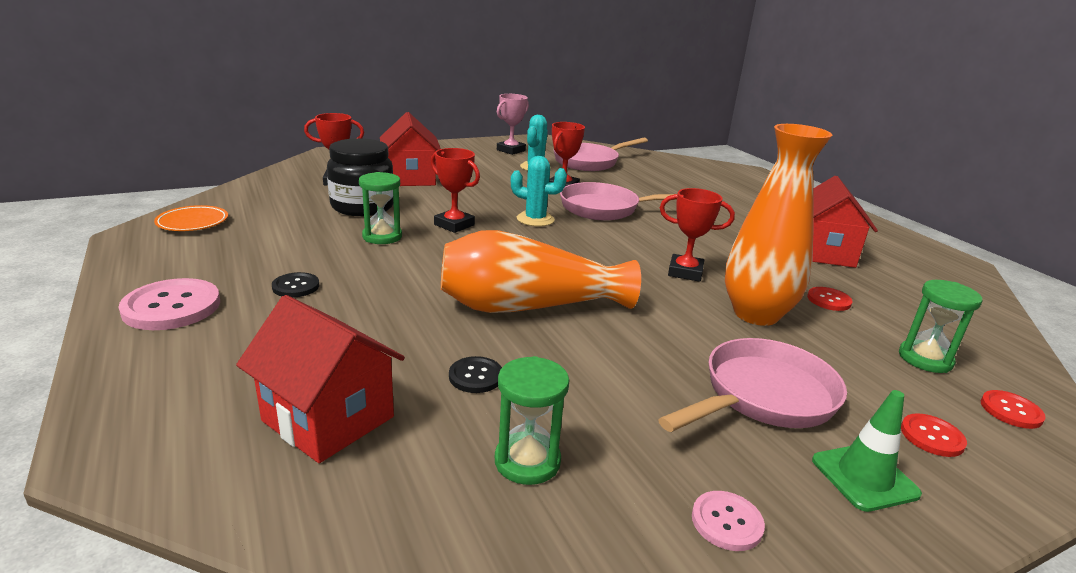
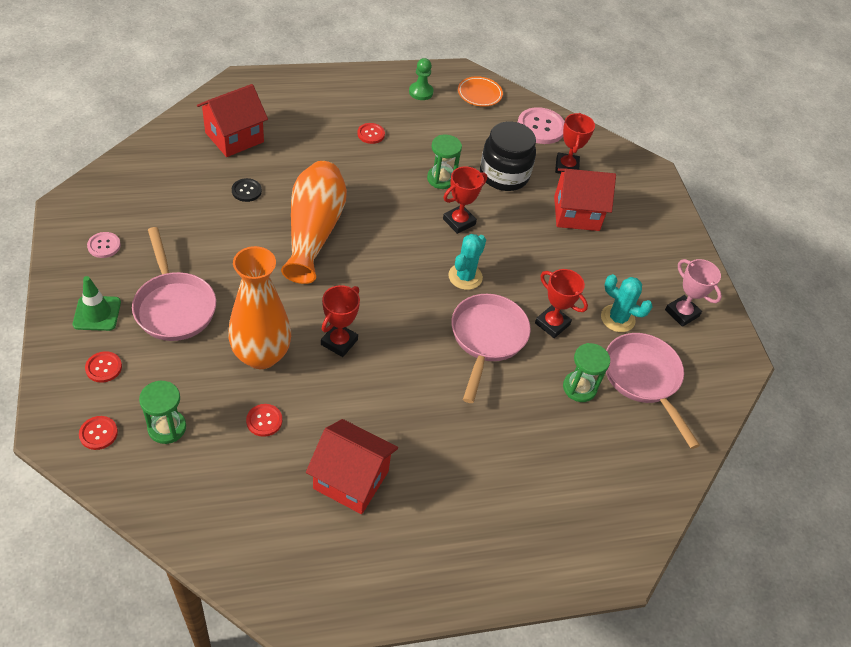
camera: 100 degrees right, 25 degrees up
(172, 307) = (358, 90): pink button -> pink button (541, 127)
(183, 258) = (421, 92): none -> green pawn
(296, 286) = (371, 134): black button -> red button
(527, 461) = (174, 193): green hourglass -> green hourglass (579, 388)

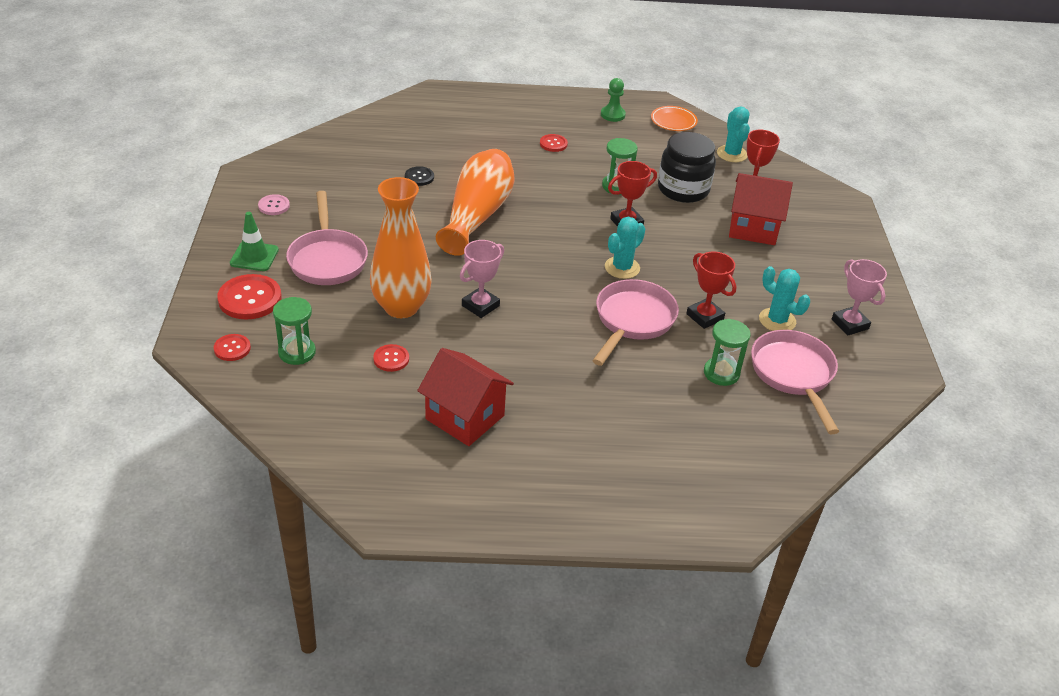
camera: 15 degrees right, 10 degrees down
(103, 367) = (250, 299): red button -> red button, size x1.83
(234, 137) = (418, 134): red house -> none
(339, 342) = (480, 306): red trophy -> pink trophy
(541, 127) = (732, 154): pink button -> turquoise cactus

